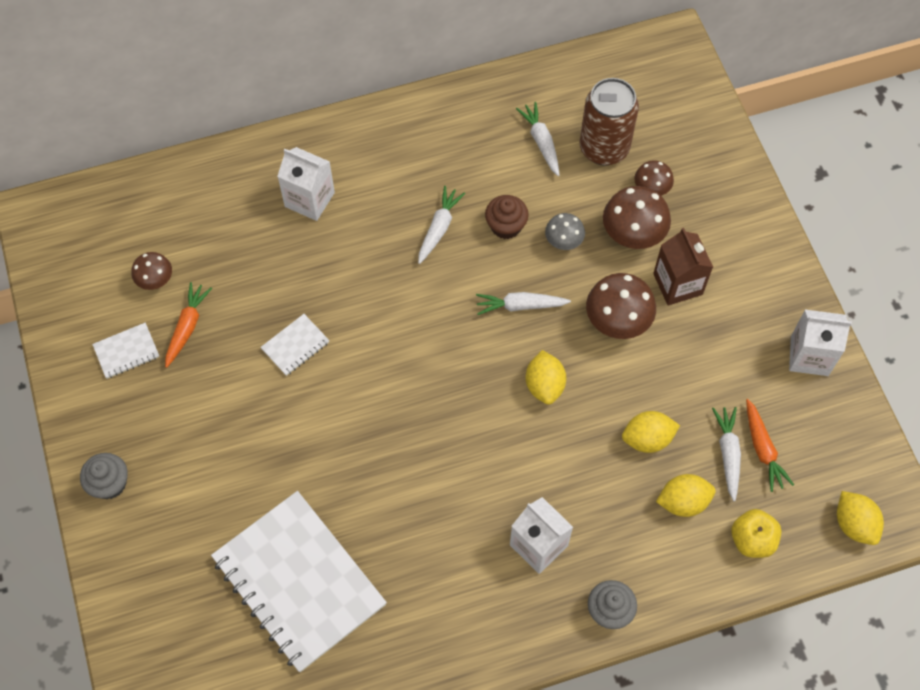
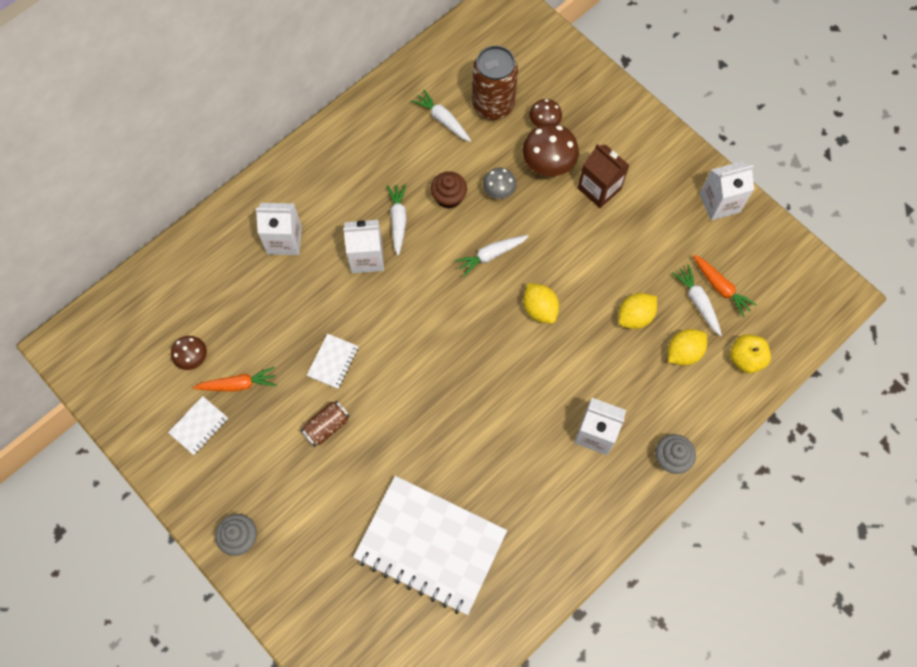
camera: 25 degrees left, 5 degrees up
(187, 327) = (238, 384): orange carrot -> orange carrot turned 90 degrees clockwise
(255, 409) = (327, 426): none -> brown can
(386, 252) = (367, 257): none -> white carton
(617, 322) = (569, 237): brown mushroom -> none
(854, 524) = (810, 314): yellow lemon -> none

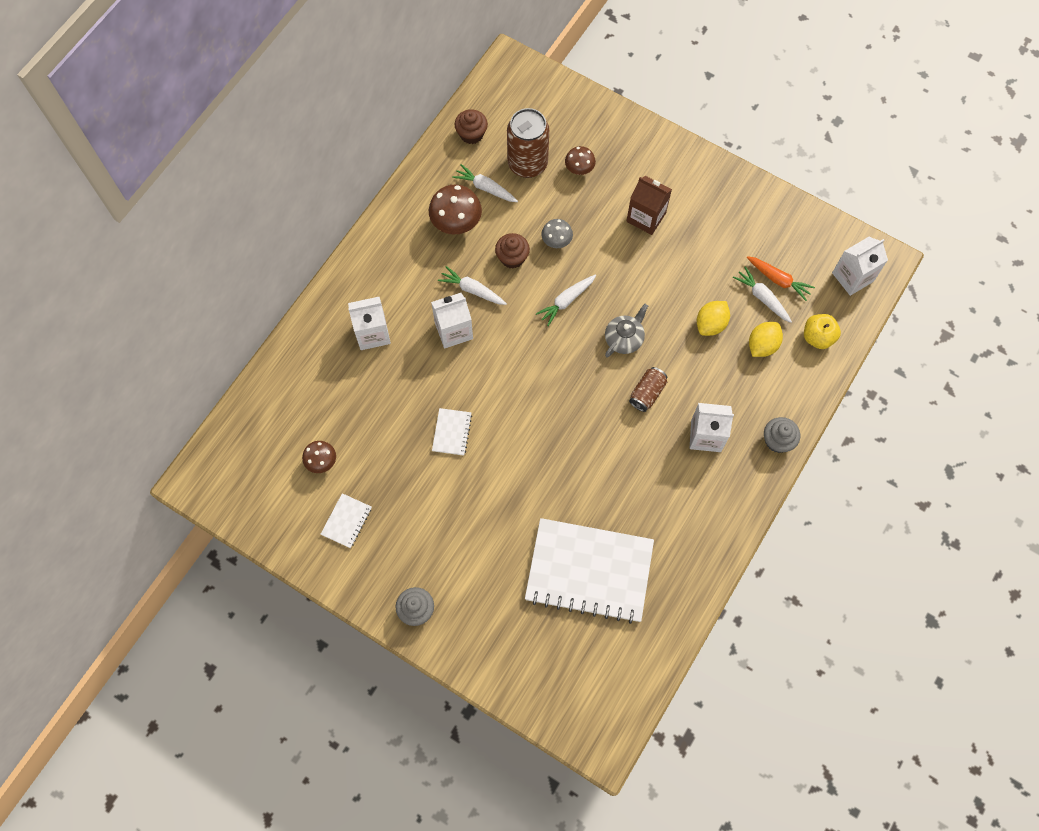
camera: 15 degrees left, 0 degrees up
(238, 384) = (371, 475): orange carrot -> none
(327, 426) = (464, 491): brown can -> brown can (647, 393)
(398, 220) = (472, 290): white carrot -> white carrot turned 45 degrees counterclockwise
(445, 62) = (471, 134): none -> brown cupcake
(539, 309) = (624, 338): yellow lemon -> grey teapot
(548, 165) = (594, 207): brown mushroom -> brown mushroom (456, 224)
(719, 203) = (756, 204): white carton -> white carton (852, 277)

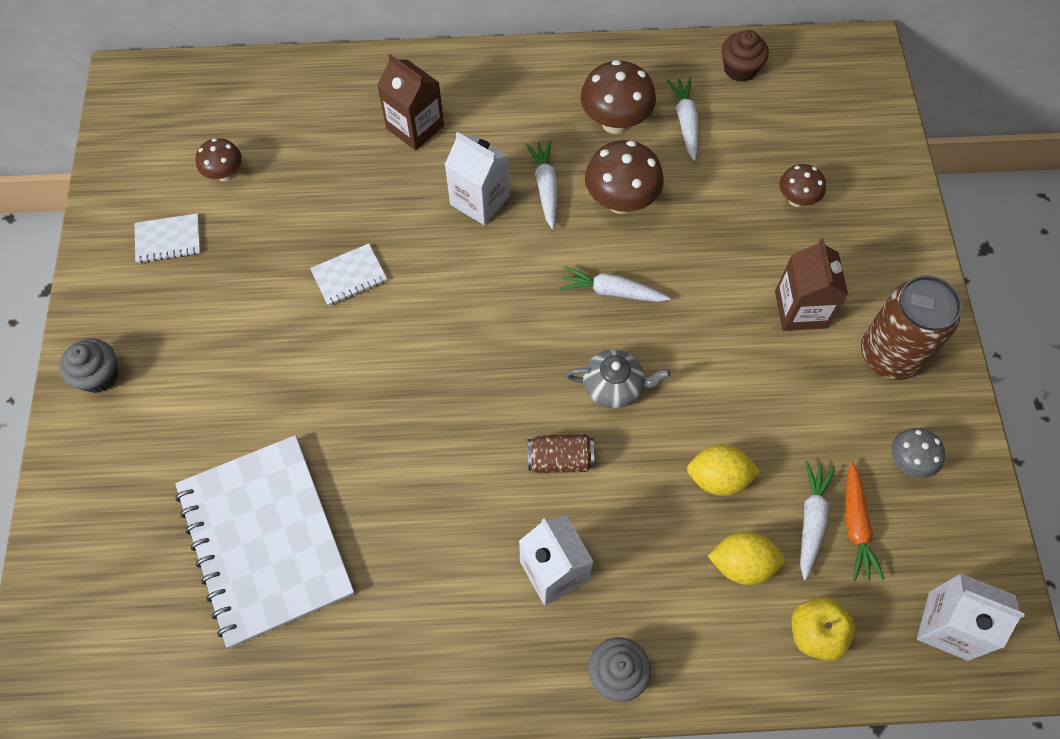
camera: 55 degrees right, 5 degrees down
(372, 333) = (415, 127): white carton -> brown carton
(512, 258) = (620, 201): brown cupcake -> brown mushroom
(527, 164) = (754, 144): brown can -> brown can (889, 355)
(556, 242) = (680, 234): grey mushroom -> grey mushroom (908, 462)

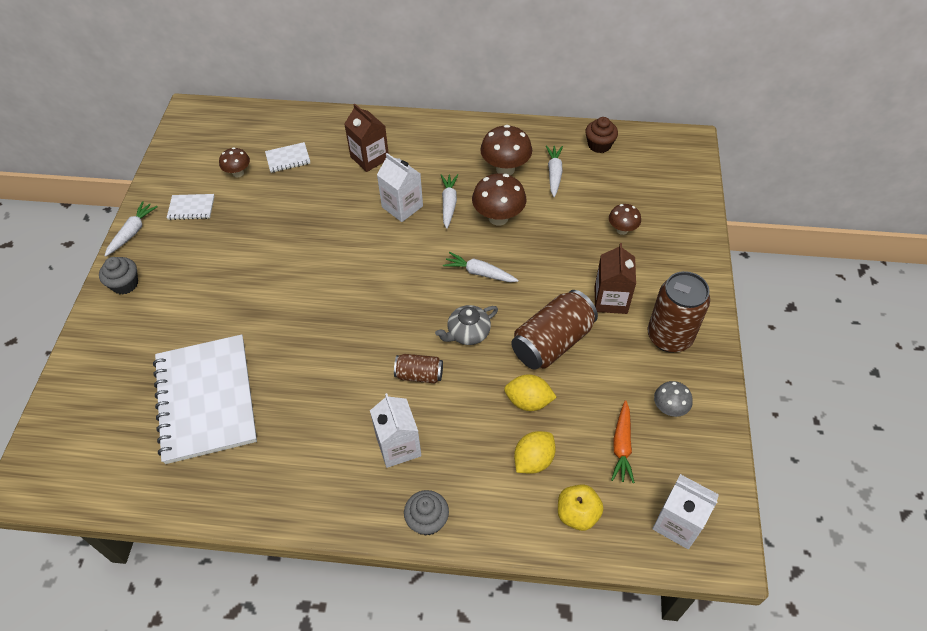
camera: 10 degrees right, 10 degrees down
(349, 276) = (303, 243): white notebook -> white notebook (288, 159)
(614, 386) = (468, 333): grey teapot -> grey teapot turned 135 degrees clockwise
(733, 385) = (552, 342): none -> brown can
(742, 564) = (533, 460): yellow lemon -> yellow lemon turned 60 degrees counterclockwise
(811, 520) = (590, 438): white carrot -> white carrot (132, 232)

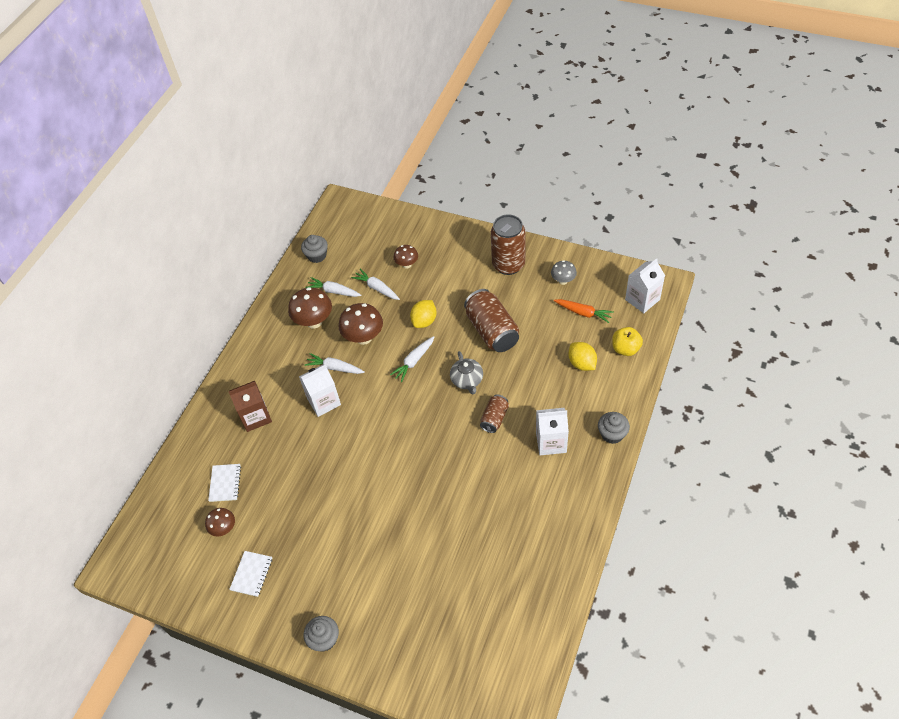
camera: 70 degrees left, 0 degrees up
(132, 232) = (260, 631): white carrot -> white carrot (377, 288)
(206, 400) = (473, 574): white notebook -> none
(528, 401) = (536, 356): yellow lemon -> yellow lemon (424, 321)
(599, 145) = (317, 256): brown cupcake -> grey cupcake
(610, 299) = (467, 288): brown carton -> none

